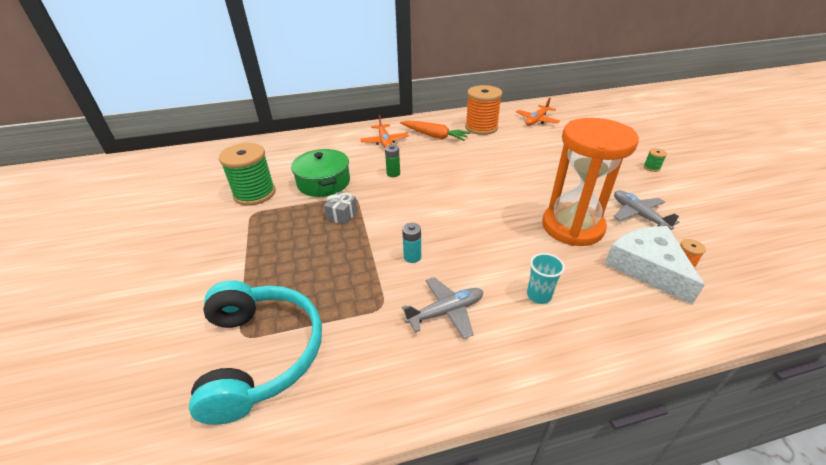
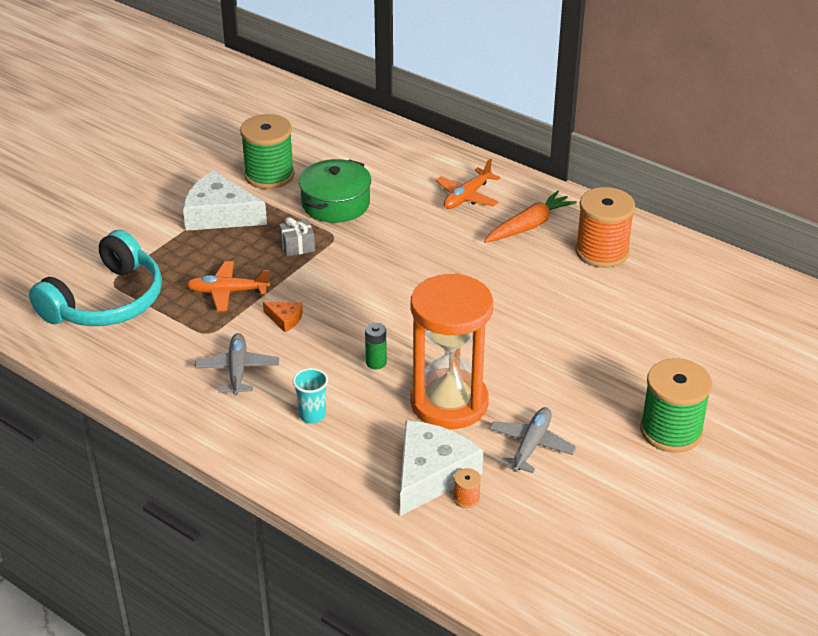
camera: 50 degrees right, 0 degrees up
(257, 233) = (219, 214): none -> white cheese
(393, 173) = (406, 238): green battery -> green battery (376, 362)
(412, 257) = (285, 319): turquoise battery -> orange cheese
(434, 136) = (529, 226): orange carrot -> orange carrot turned 120 degrees counterclockwise
(446, 311) = (237, 370): grey plane -> grey plane turned 120 degrees counterclockwise
(536, 120) = (689, 289): orange plane -> orange plane (227, 292)
(651, 167) = (671, 431): green spool -> green spool, size x2.46

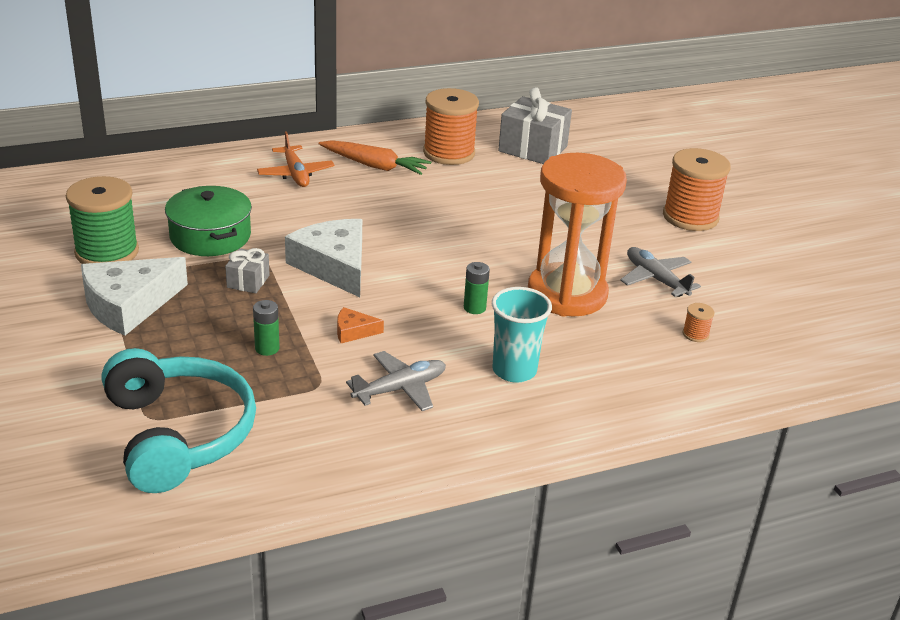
camera: 60 degrees left, 5 degrees down
(227, 292) = (267, 348): orange plane -> green battery
(237, 370) = (400, 389): grey plane -> grey plane turned 120 degrees clockwise
(285, 319) = (353, 331): orange cheese -> orange cheese turned 150 degrees counterclockwise
(312, 415) = (514, 370): turquoise cup -> turquoise cup, size x1.50
(431, 474) = (651, 339): white cheese -> white cheese (334, 265)
(529, 226) = (375, 166): orange carrot -> orange carrot turned 120 degrees clockwise
(671, 431) = (690, 217): green spool -> orange spool
(674, 292) = (533, 149): none -> grey gift

